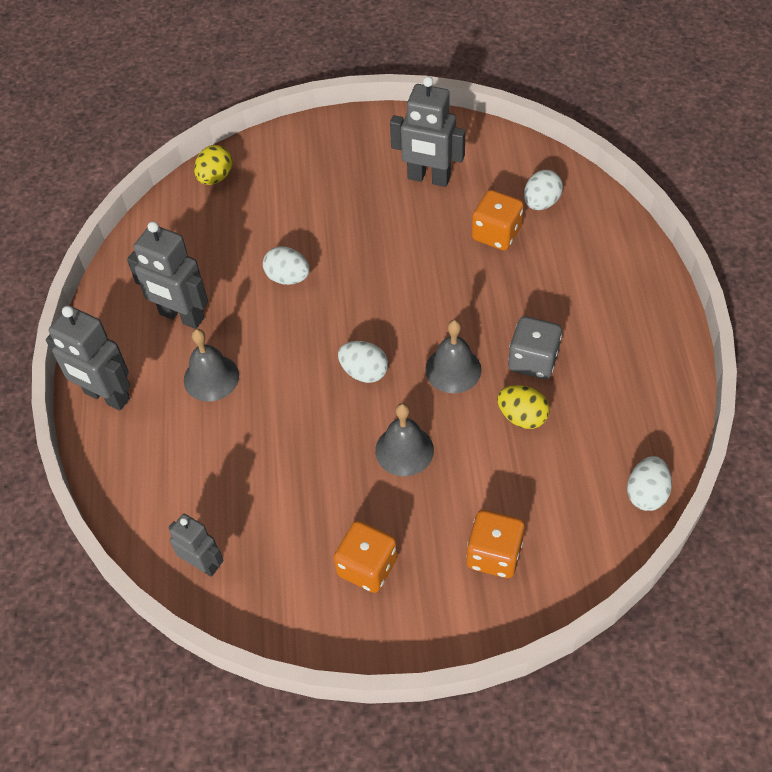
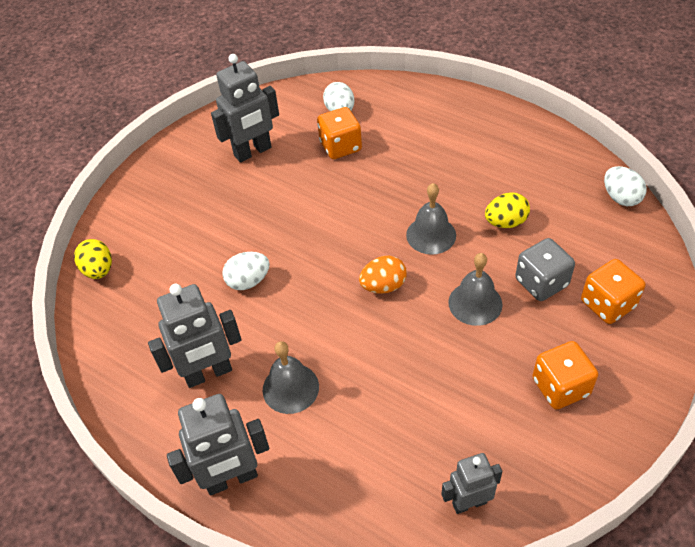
camera: 50 degrees left, 5 degrees down
(364, 372) = (383, 286): white egg -> orange egg
(533, 360) = (464, 190): grey dice -> grey dice (541, 282)

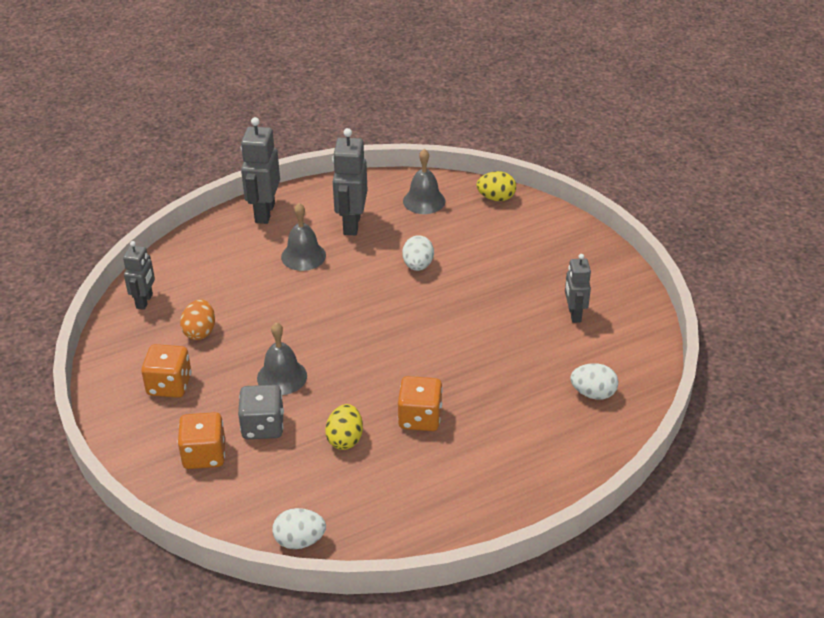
camera: 115 degrees right, 10 degrees down
(253, 152) = (574, 314): grey robot -> grey robot, size x0.63
(340, 146) = (537, 373): orange dice -> orange dice (420, 418)
(383, 286) = (346, 333): orange egg -> orange egg (200, 332)
(431, 235) = (374, 384): grey bell -> grey bell (424, 201)

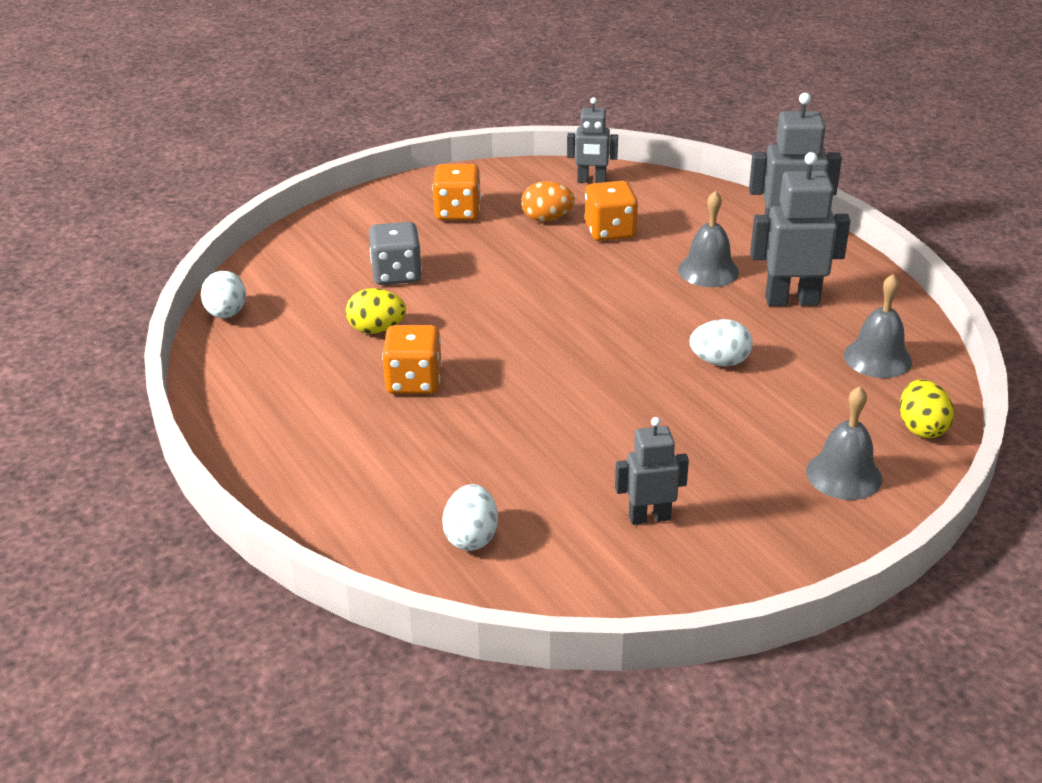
camera: 85 degrees right, 5 degrees down
(204, 455) = (353, 245): orange dice -> orange dice (610, 231)
(282, 377) = (478, 278): grey bell -> grey bell (844, 475)

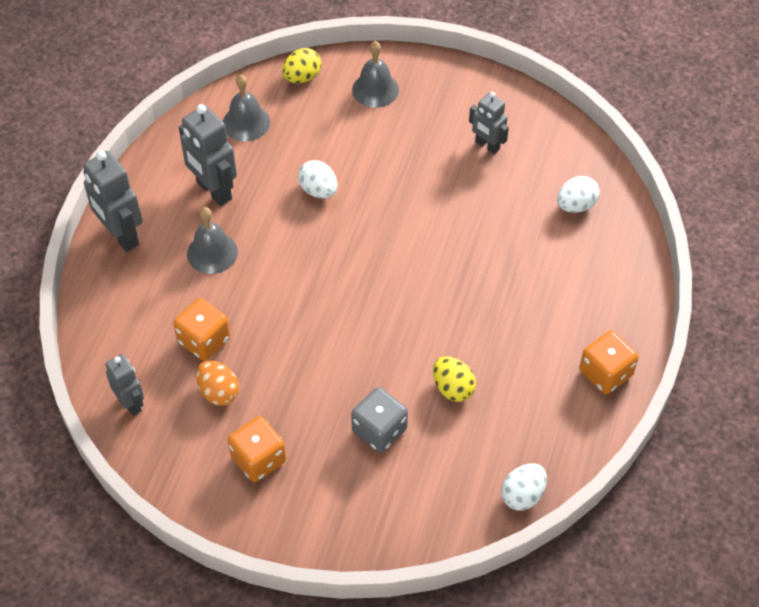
camera: 130 degrees left, 20 degrees up
(414, 382) = (484, 325): orange dice -> orange dice (605, 373)

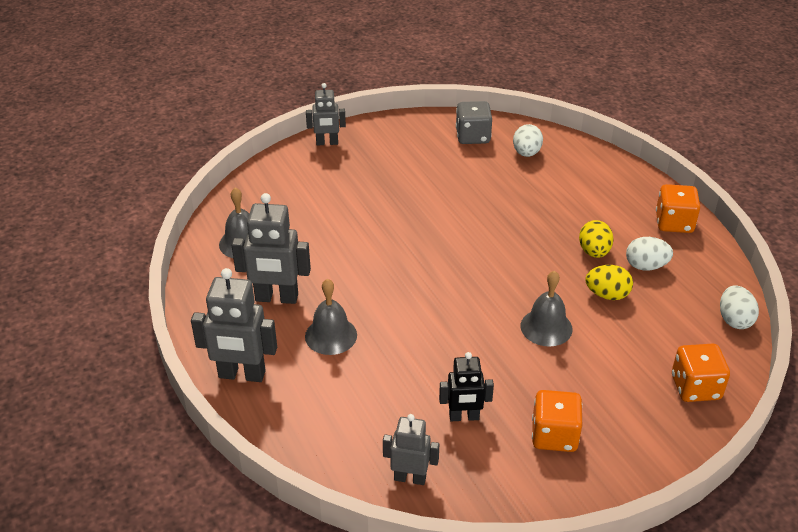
camera: 45 degrees left, 15 degrees down
(204, 340) = (405, 393): orange dice -> orange dice (695, 387)
(218, 392) = (464, 417): orange egg -> black robot
(302, 77) = (247, 193): yellow egg -> yellow egg (594, 252)
(318, 190) = (354, 248): white egg -> white egg (646, 266)
(375, 89) = (310, 170): grey bell -> grey bell (546, 327)
(379, 430) = (602, 353): grey dice -> grey dice (473, 136)
(487, 146) = (428, 156): grey robot -> grey robot (327, 143)

